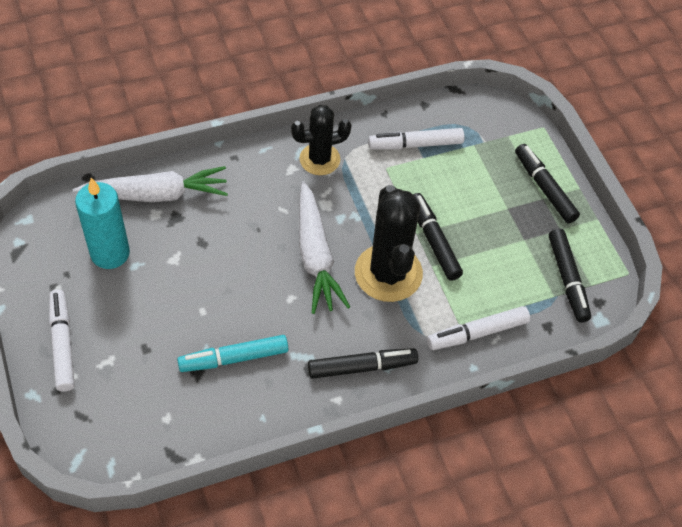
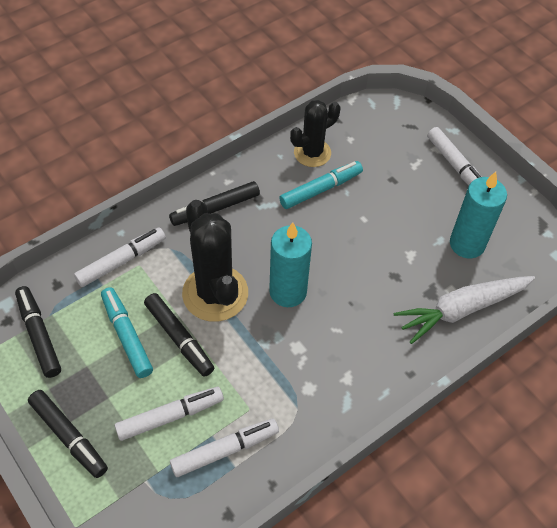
camera: 165 degrees right, 0 degrees up
(315, 255) = (288, 292): white carrot -> turquoise candle
(319, 159) = (322, 397): black cactus -> black cactus (312, 153)
(455, 180) = (170, 416): none -> white marker
(483, 256) = (127, 336): none -> turquoise marker

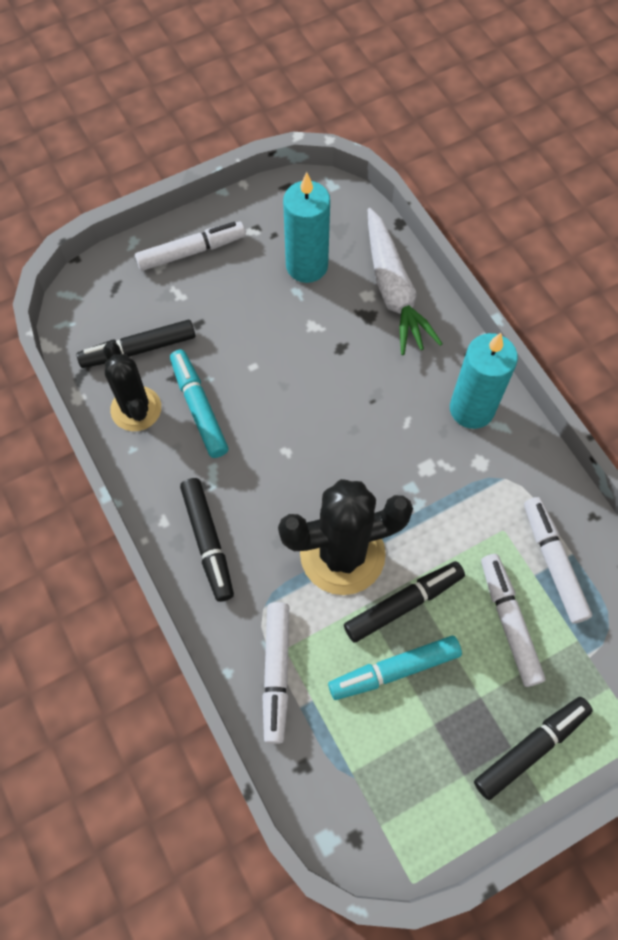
camera: 80 degrees left, 10 degrees up
(39, 335) = (382, 790): black marker -> black marker (138, 349)
(121, 261) = (276, 673): white marker -> white marker turned 150 degrees counterclockwise
(288, 292) = (349, 468): turquoise candle -> turquoise candle (471, 409)

